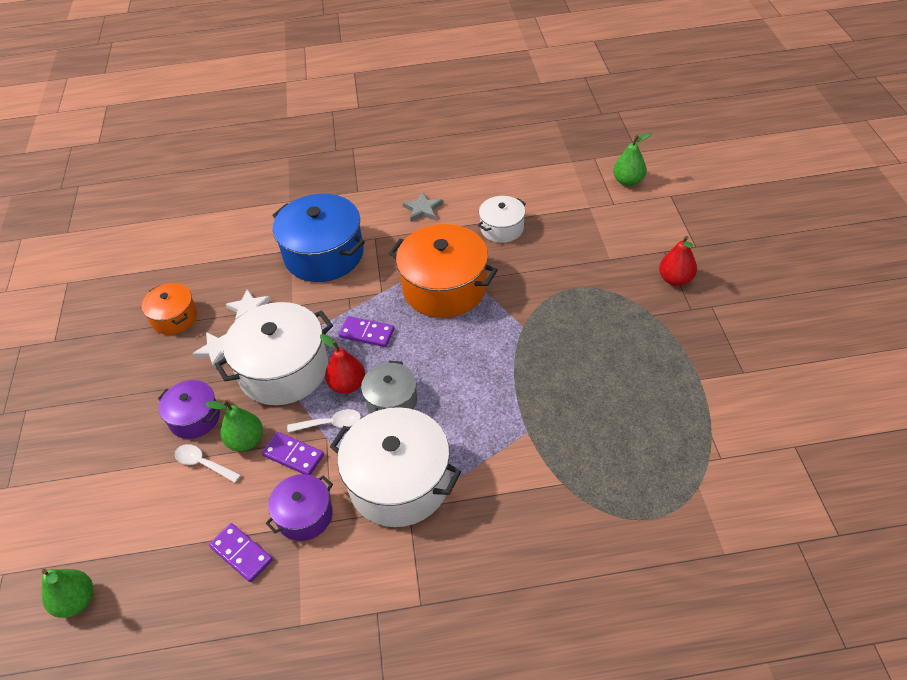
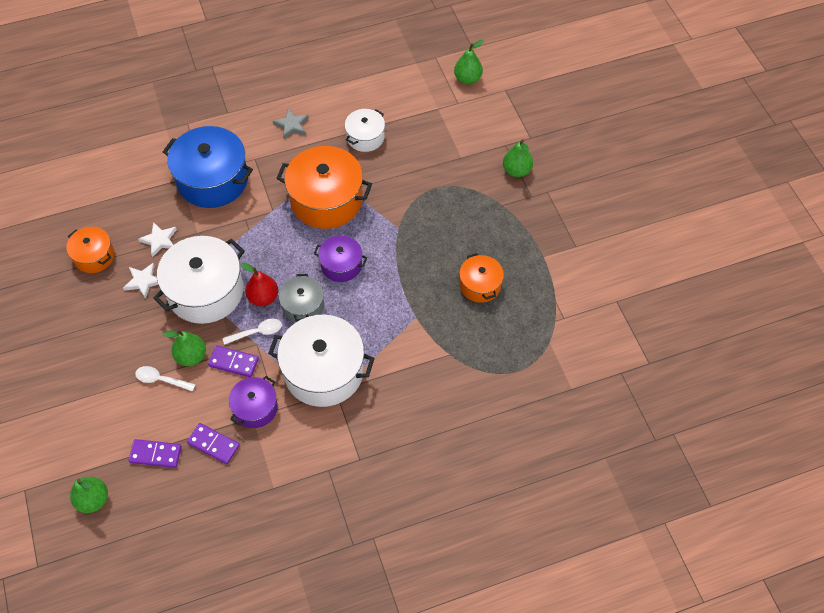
camera: 15 degrees left, 10 degrees up
(194, 418) = (141, 343): purple pot -> purple pot (341, 265)
(366, 333) = (269, 250): purple domino -> purple domino (155, 454)
(614, 403) = (480, 285): none -> orange pot
(675, 279) = (516, 170): red pear -> green pear

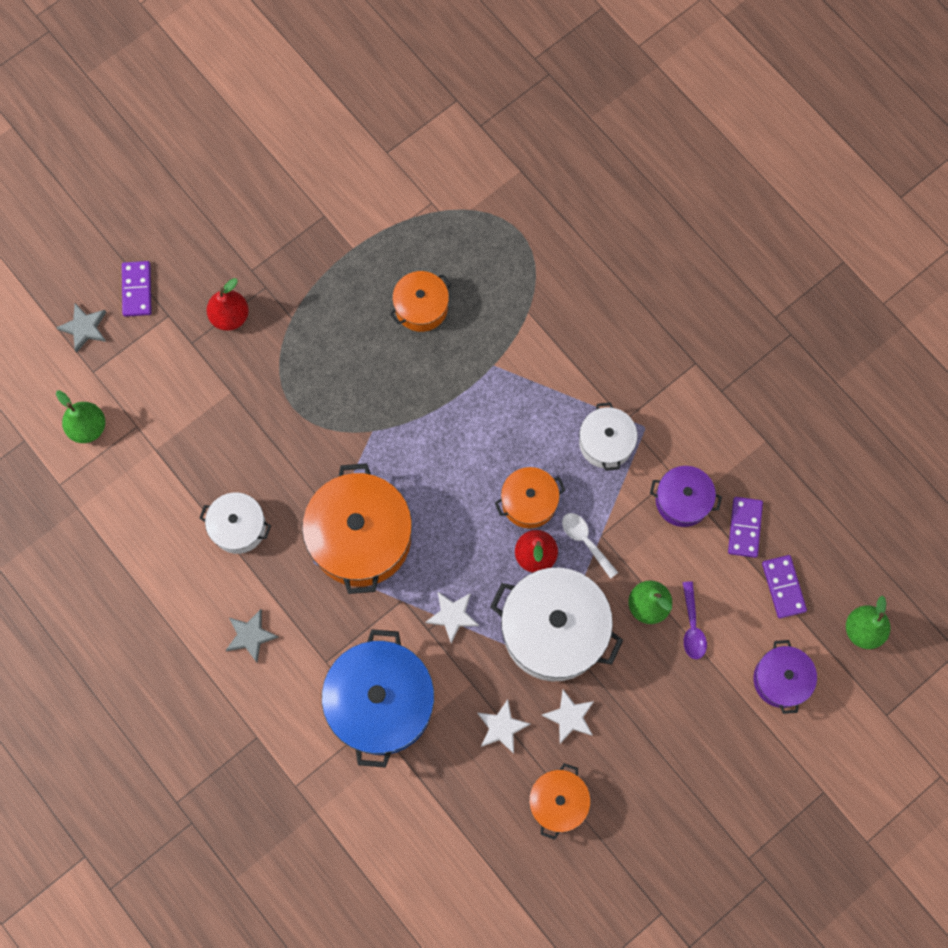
camera: 110 degrees left, 15 degrees up
(161, 380) = (692, 626): white spoon -> purple spoon
(233, 362) = (636, 551): purple domino -> purple domino (137, 290)
(247, 235) = (452, 616): none -> white star
(303, 306) = (529, 502): grey pot -> orange pot
(324, 371) = (606, 443): white pot -> white pot, size x0.55
(341, 265) = (453, 479): purple pot -> purple pot (781, 679)
(516, 170) = (230, 316): green pear -> red pear
(538, 92) = (84, 328): none -> grey star

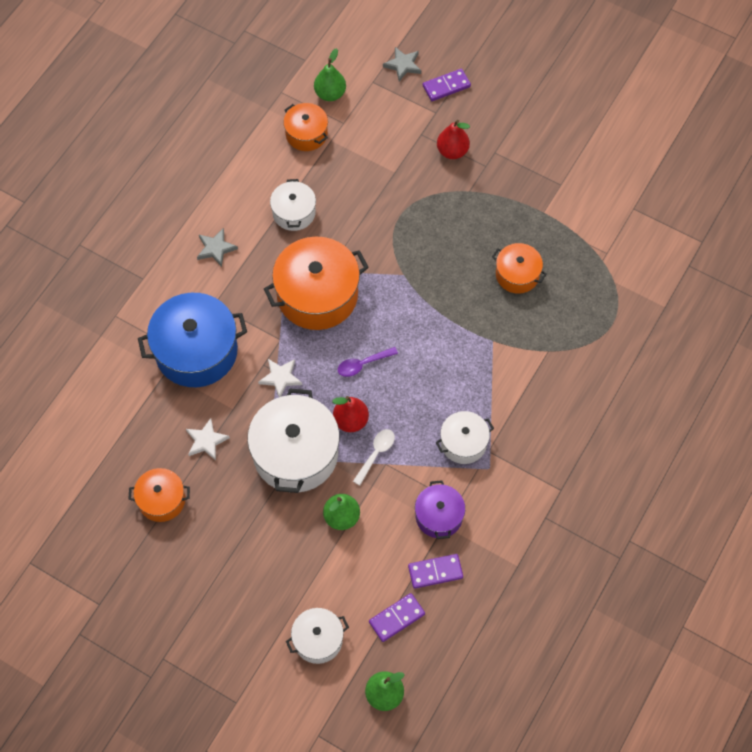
camera: 70 degrees right, 10 degrees down
(529, 502) = (392, 402): orange pot -> orange pot (306, 134)
(569, 717) = (231, 487): white star -> none
(692, 626) = (336, 556): purple spoon -> purple spoon (363, 364)
(781, 679) = (318, 640): purple pot -> white pot

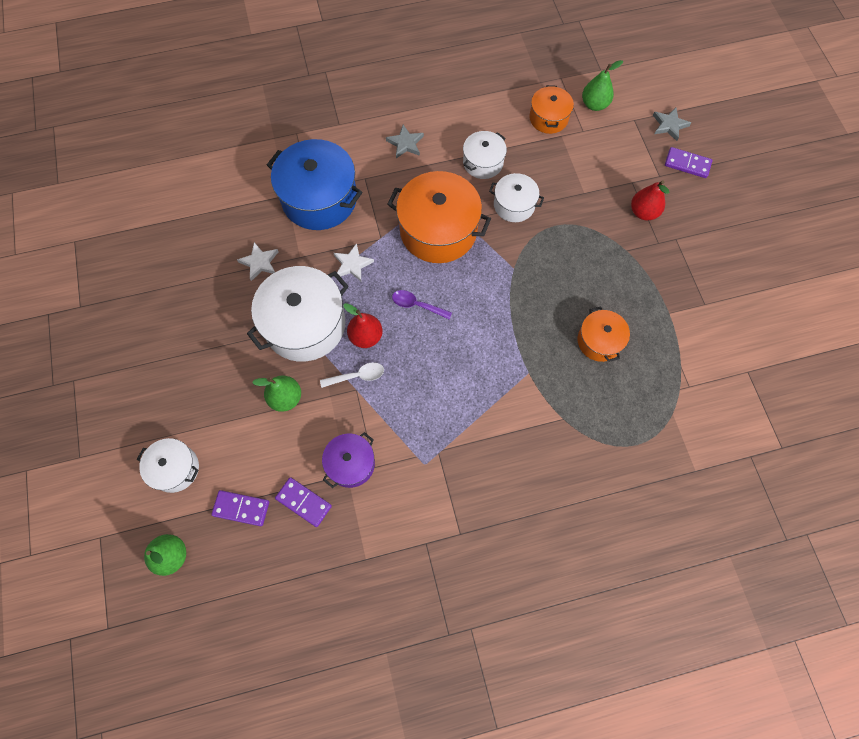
camera: 45 degrees right, 5 degrees up
(161, 500) = (190, 275): orange pot -> none
(463, 443) = (426, 427): white pot -> white pot (514, 205)

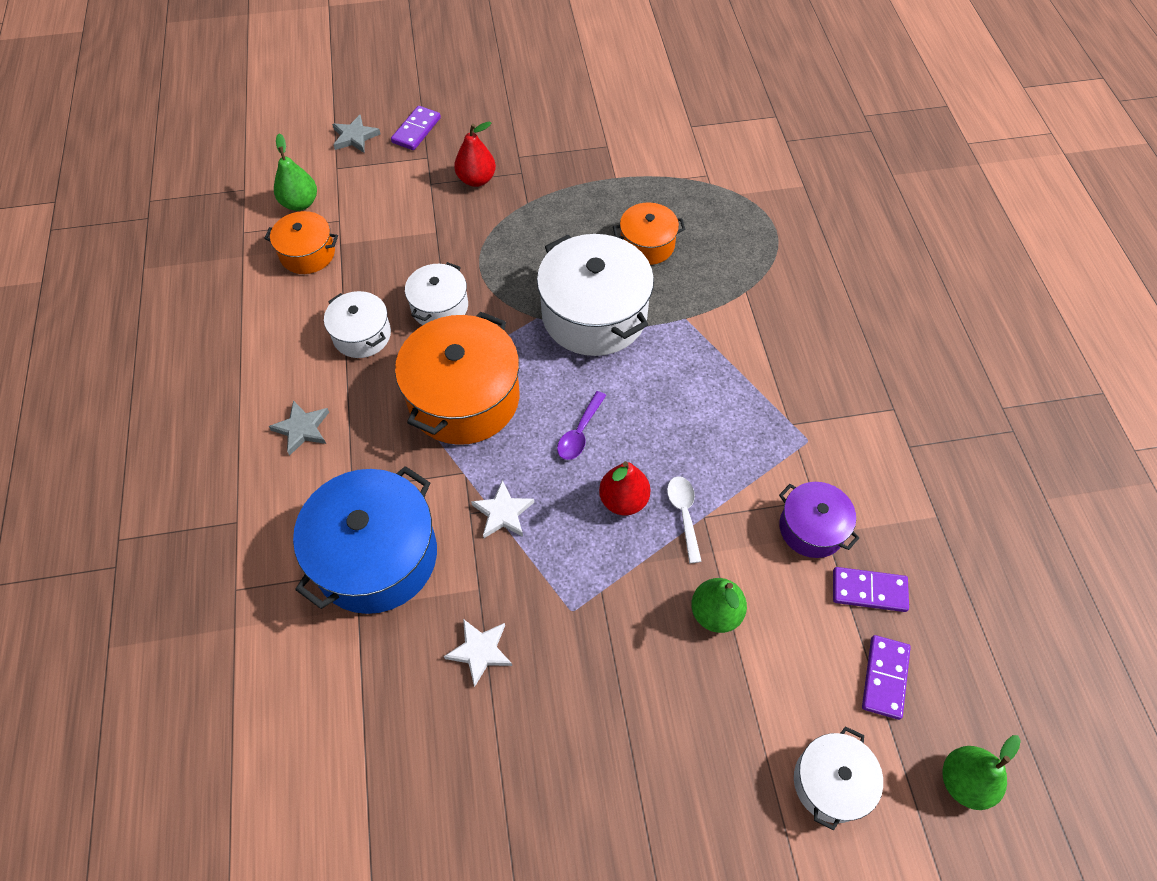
camera: 85 degrees left, 10 degrees down
(304, 502) = (869, 590): purple domino -> purple domino turned 60 degrees clockwise
(305, 325) = (598, 583): white pot -> white pot (594, 314)

